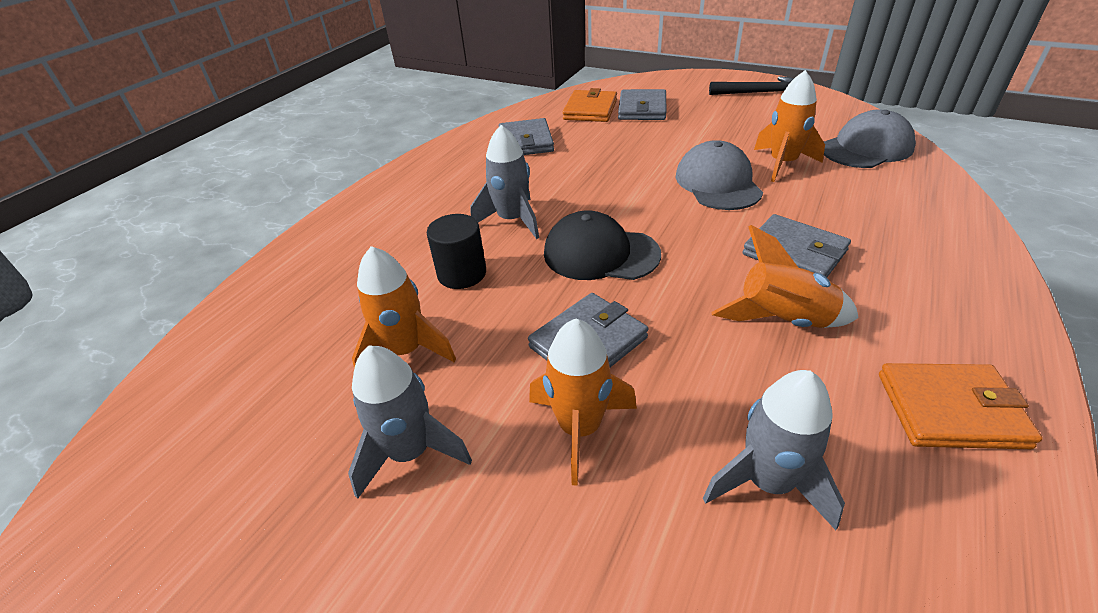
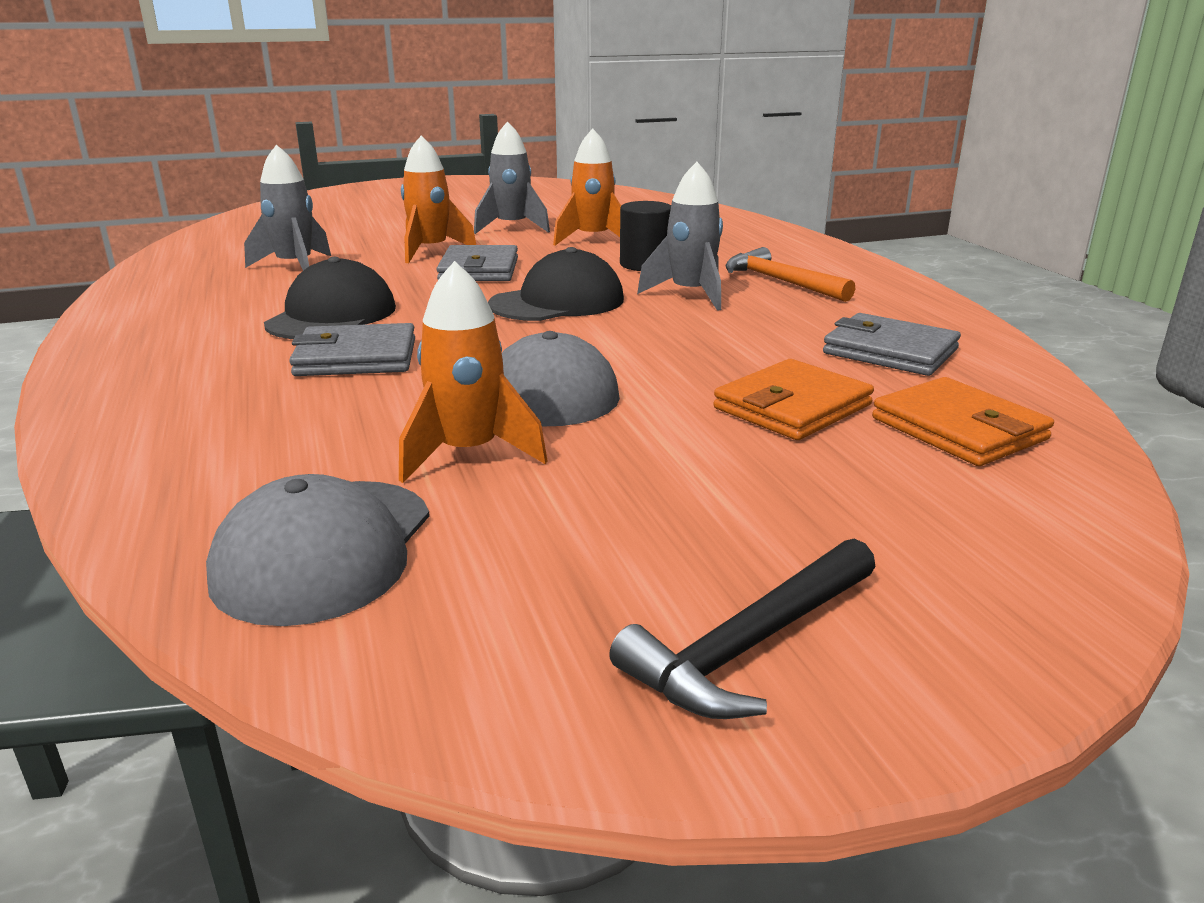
camera: 130 degrees right, 15 degrees down
(439, 207) = (781, 281): none -> orange hammer
(642, 109) = (888, 468): grey wallet -> none
(783, 320) = (332, 316): orange rocket -> black cap
(950, 410) = (168, 315): orange wallet -> orange wallet (792, 407)

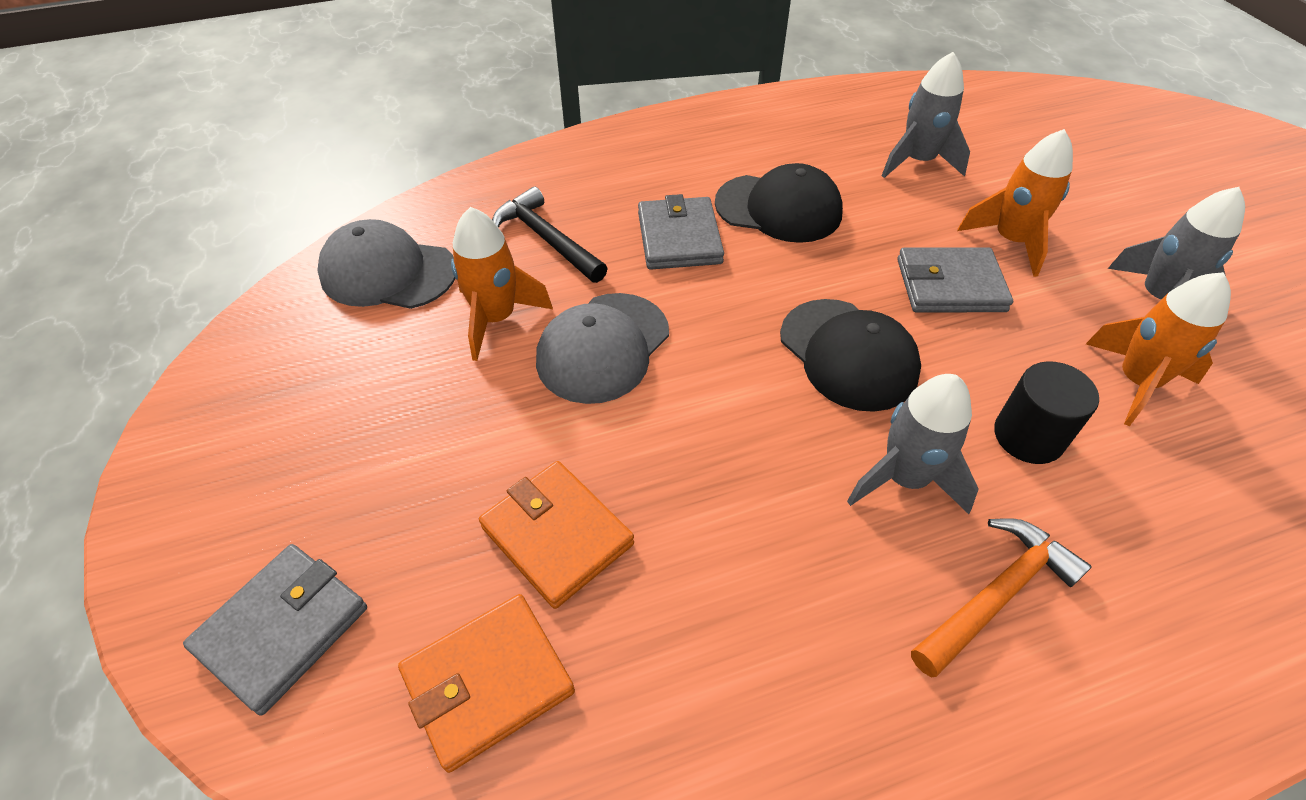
camera: 90 degrees right, 25 degrees up
(749, 645) = (230, 458): black hammer -> black hammer (547, 239)
(890, 351) = (715, 674): grey wallet -> grey wallet (282, 629)

